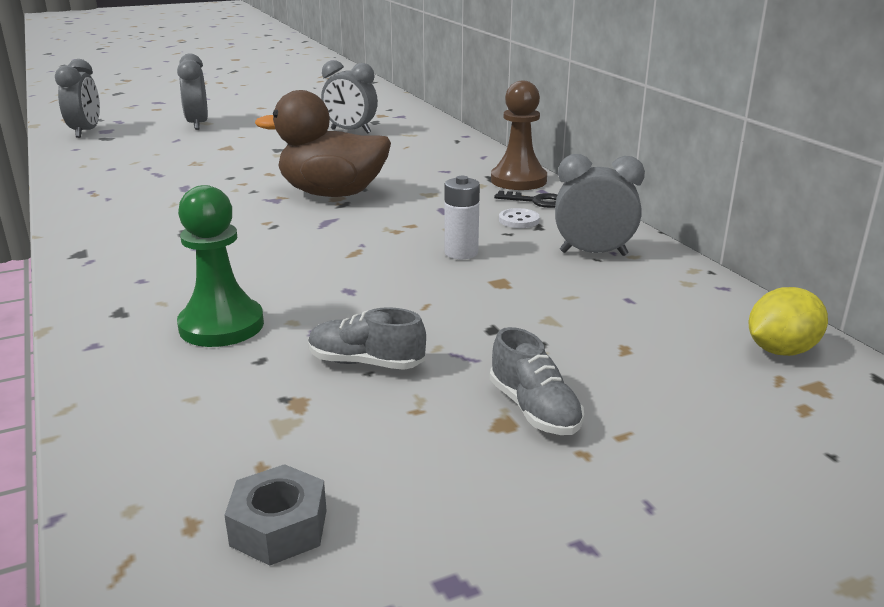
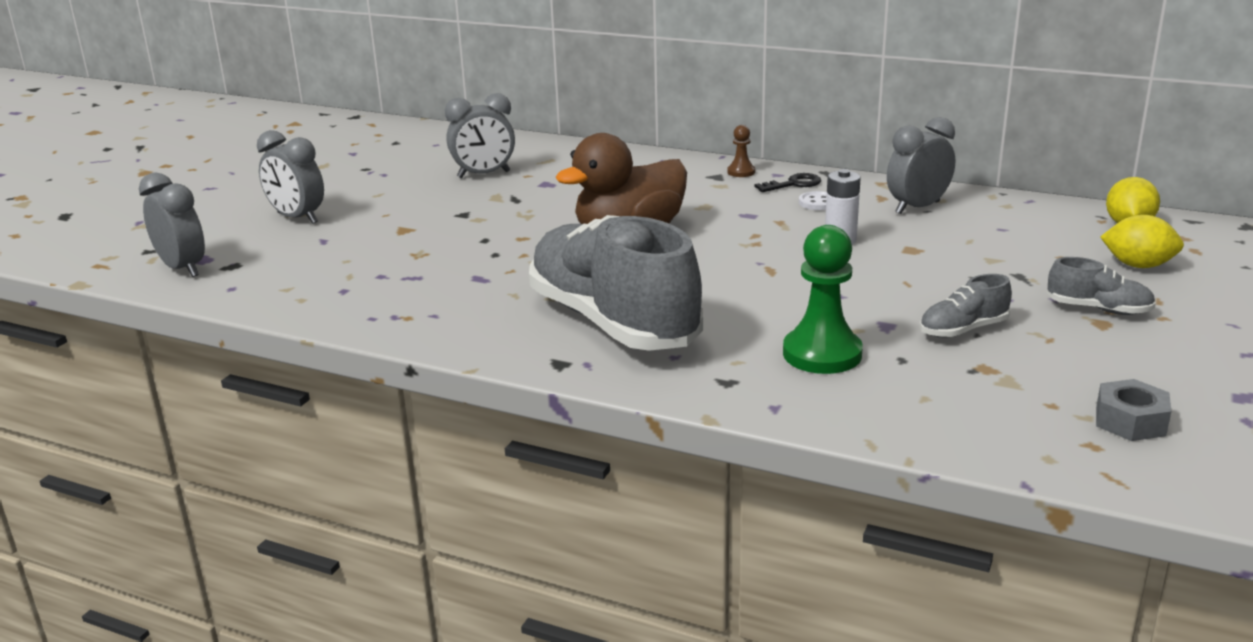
camera: 40 degrees left, 0 degrees up
(171, 242) = (613, 322): none -> grey shoe
(518, 180) = (741, 172): brown pawn -> brown pawn, size x0.49
(689, 391) = (1138, 265): none -> yellow lemon

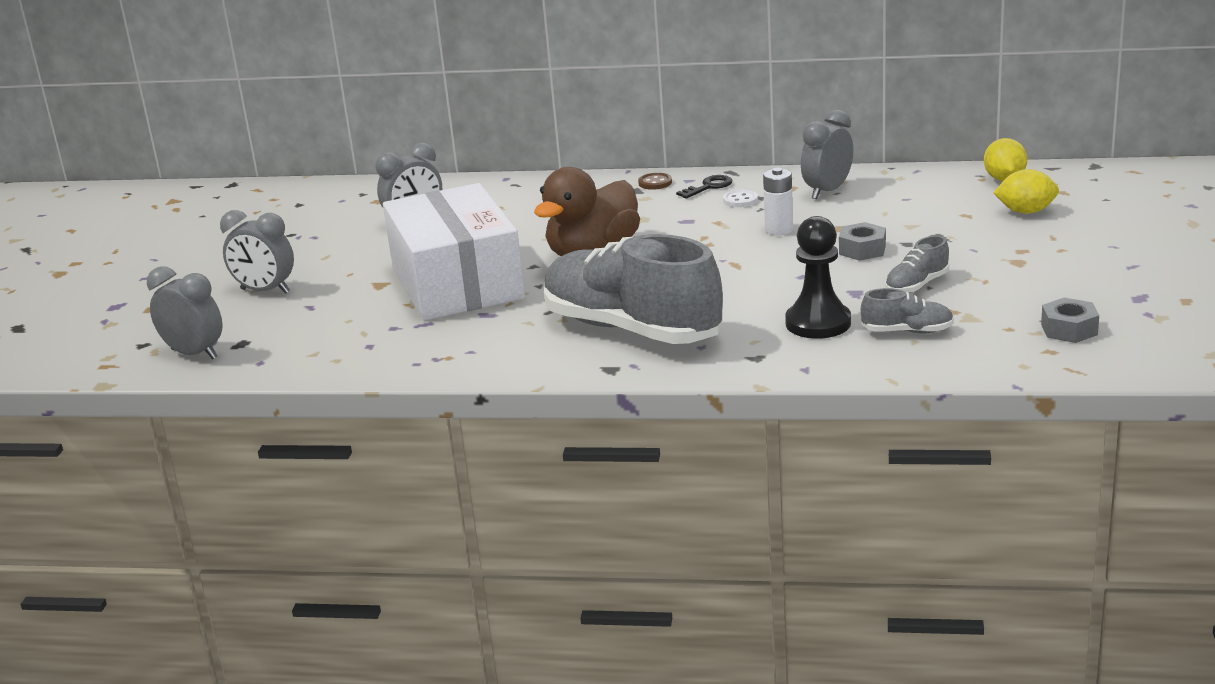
camera: 15 degrees left, 0 degrees up
(476, 240) = (457, 283): none -> white box
(741, 172) = (655, 183): brown pawn -> brown button
(822, 354) = (818, 323): green pawn -> black pawn
(921, 277) = (862, 250): none -> grey nut
(1098, 309) = (1011, 251): grey shoe -> grey shoe (907, 331)

